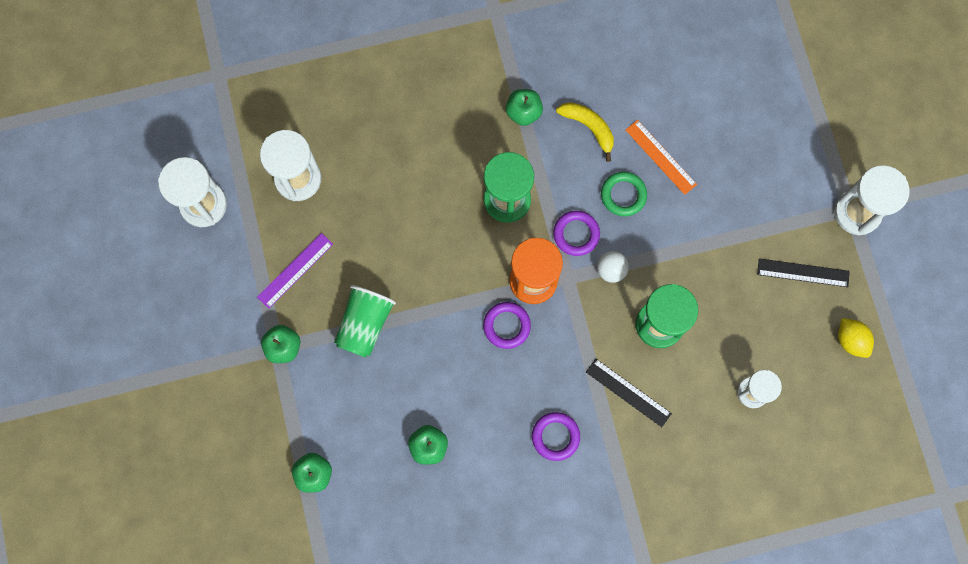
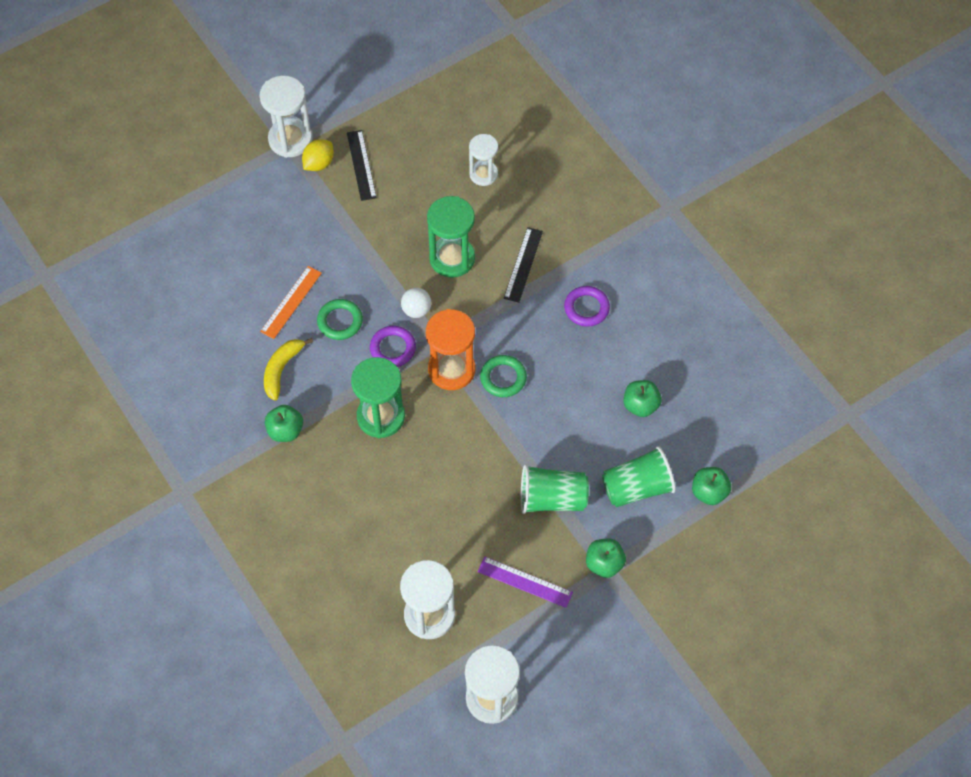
camera: 110 degrees left, 15 degrees down
(345, 407) = (637, 487): none -> green cup
(506, 326) = (503, 378): purple ring -> green ring
(851, 340) = (408, 117): yellow lemon -> yellow lemon (319, 163)

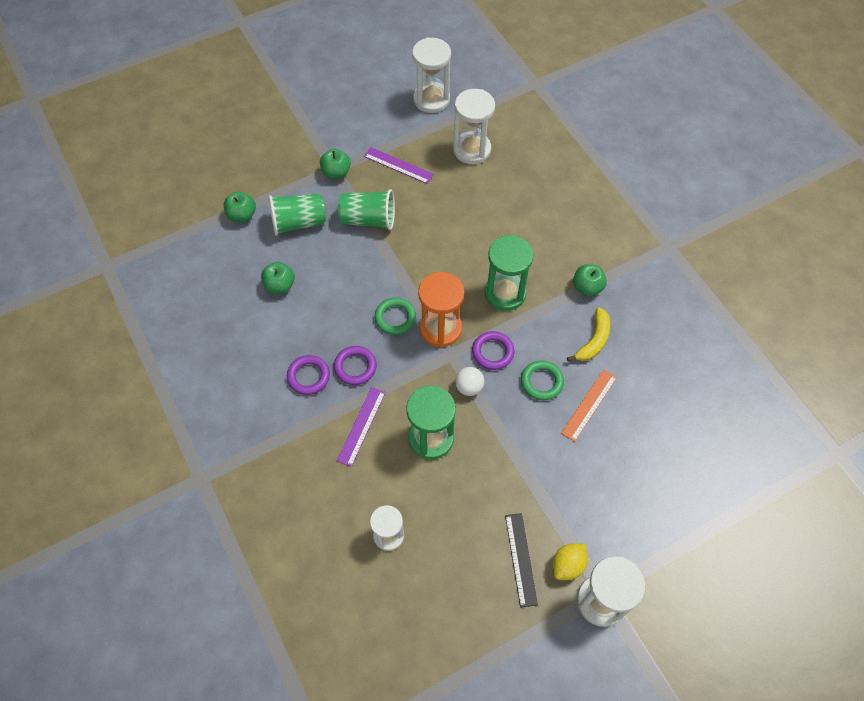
camera: 175 degrees left, 0 degrees up
(523, 264) = (361, 426): black ruler -> purple ruler
(539, 321) = (355, 367): none -> purple ring

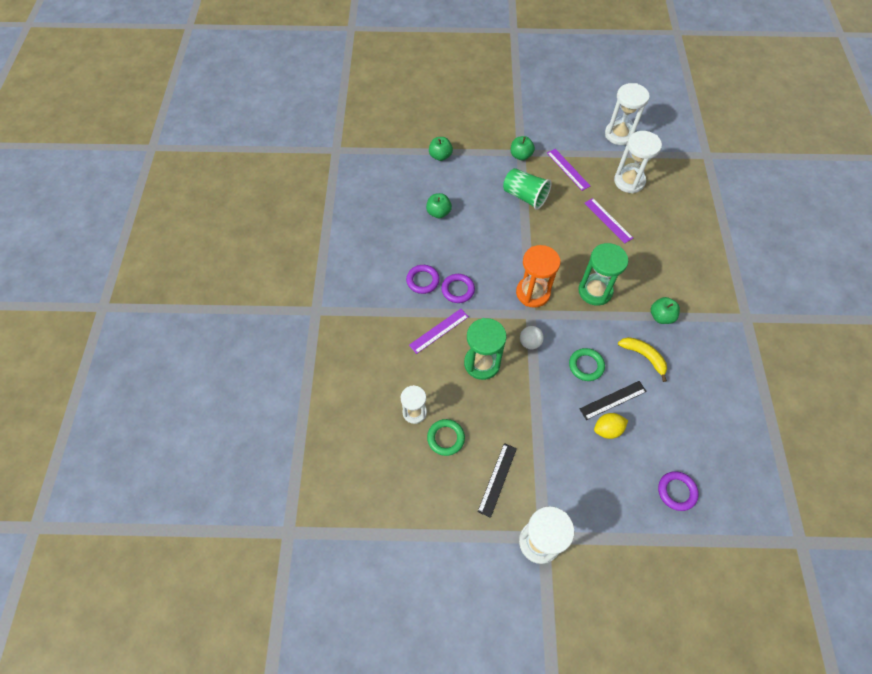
camera: 30 degrees right, 0 degrees up
(298, 223) = (475, 177): green cup -> none
(395, 318) = (505, 270): green ring -> green ring (446, 438)
(474, 205) = (608, 220): none -> purple ruler
(492, 352) = (561, 327): purple ring -> purple ring (676, 491)
(568, 565) = (529, 503): yellow lemon -> yellow lemon (607, 429)
(589, 405) = (613, 400): orange ruler -> black ruler
(594, 340) = (644, 356): yellow banana -> yellow banana turned 105 degrees counterclockwise

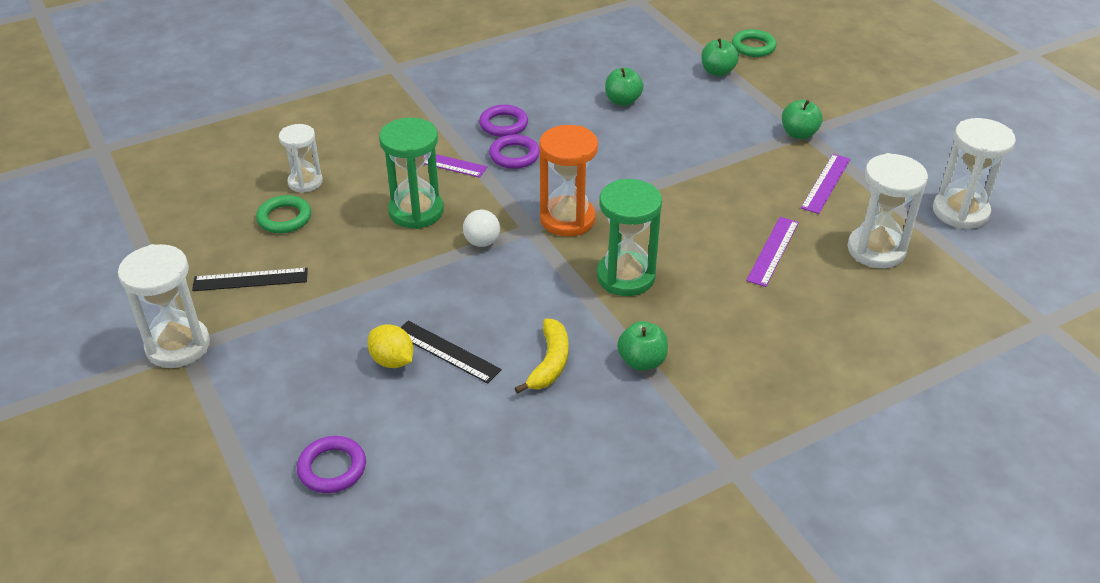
camera: 60 degrees right, 20 degrees down
(525, 196) = (729, 160): green cup -> none
(586, 366) = (485, 307): green ring -> green ring (753, 47)

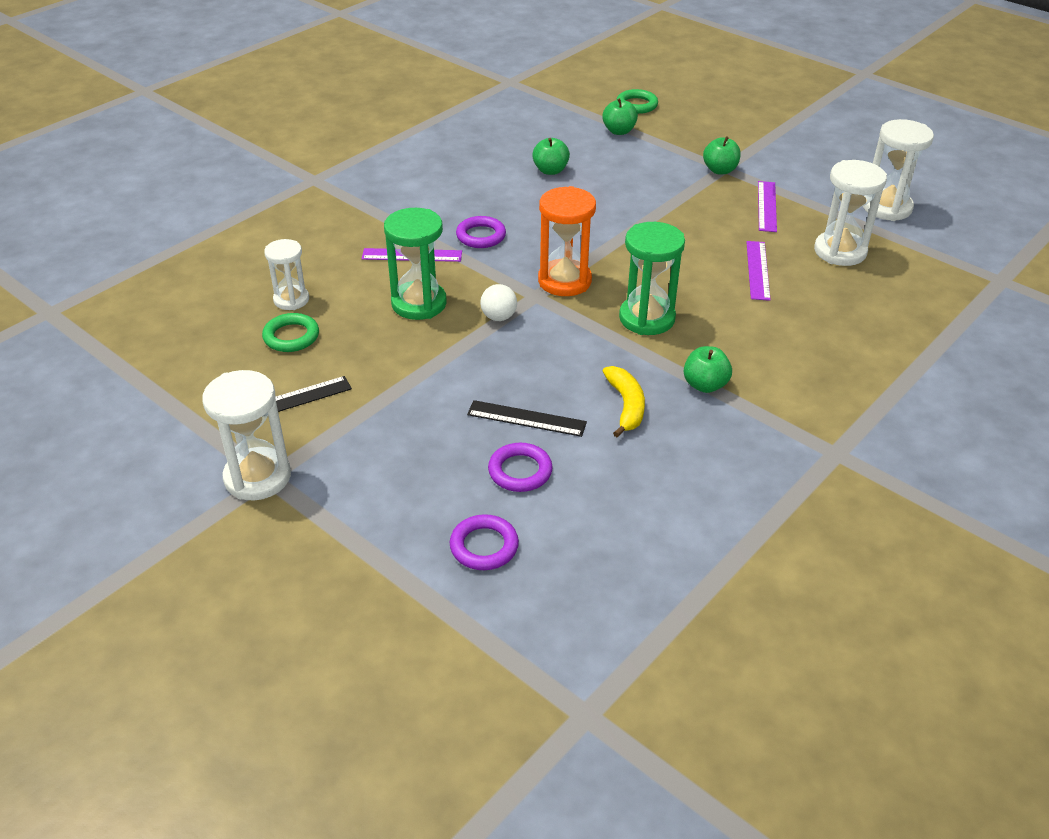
camera: 20 degrees left, 0 degrees up
(392, 361) = (480, 439): yellow lemon -> none
(503, 124) = (453, 211): purple ring -> purple ring (520, 471)

